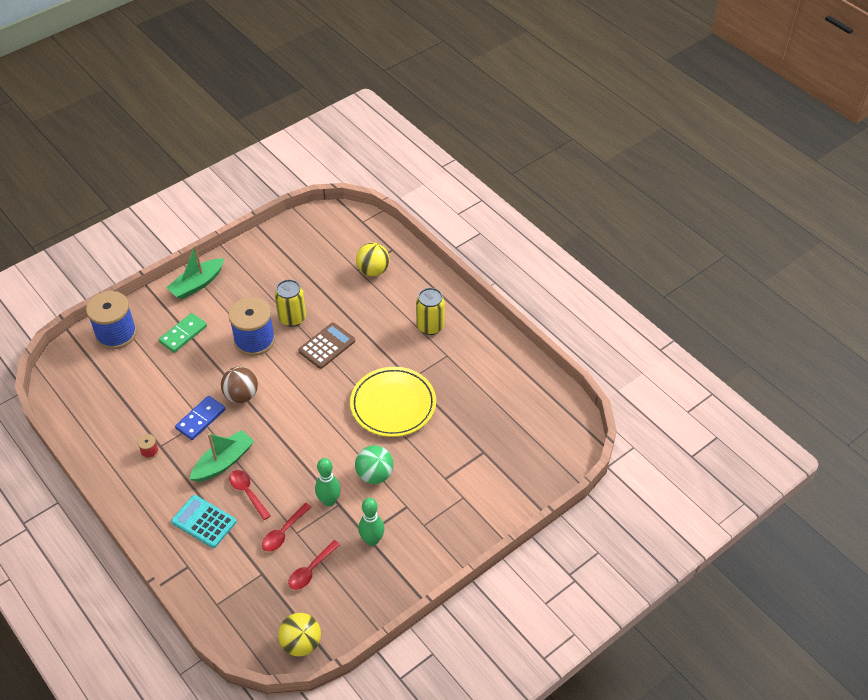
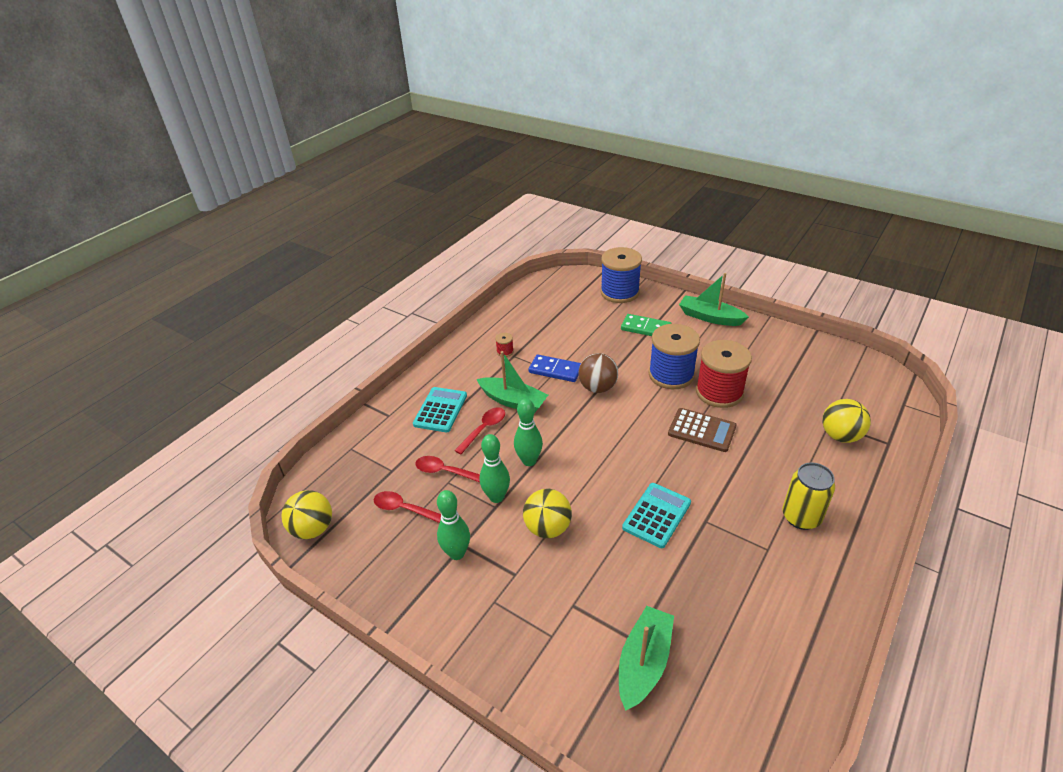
camera: 75 degrees right, 10 degrees down
(292, 318) = (719, 392): yellow can -> red spool
(301, 469) = (529, 461): none -> green bowling pin
(374, 475) = (547, 528): green ball -> yellow ball
(393, 404) = (656, 515): yellow plate -> turquoise calculator
(499, 452) = (644, 662): none -> green boat

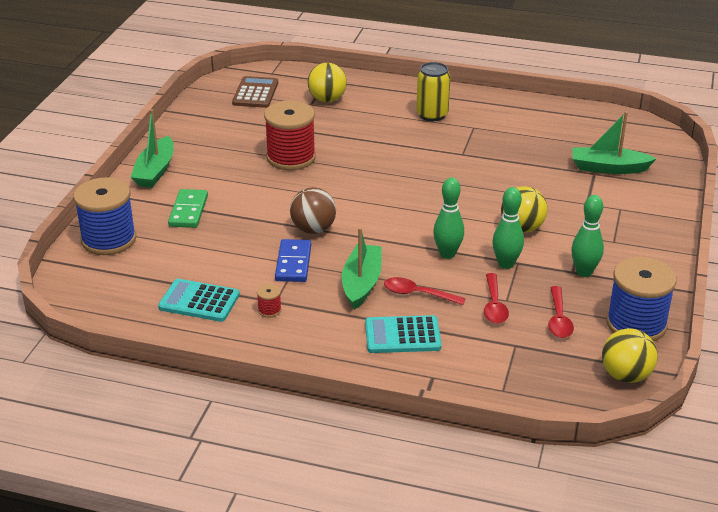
camera: 110 degrees left, 5 degrees down
(656, 515) = (471, 176): turquoise calculator -> turquoise calculator (199, 301)
(671, 375) = (272, 186): blue spool -> blue spool (636, 324)
(702, 430) = (352, 163): brown calculator -> brown calculator (255, 93)

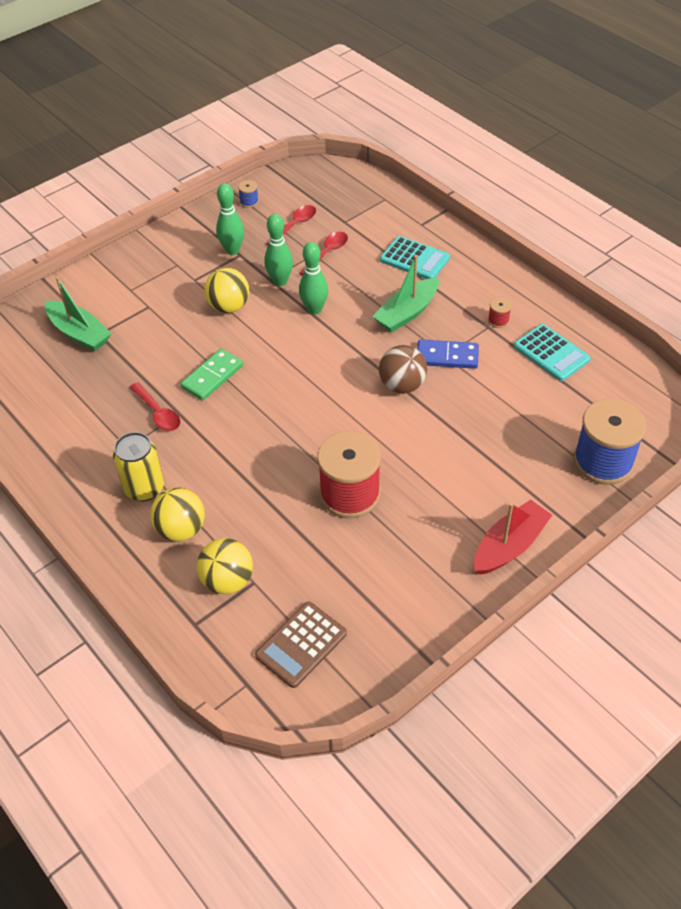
camera: 145 degrees left, 15 degrees up
(155, 171) = (509, 545): green boat -> red boat
(188, 211) = (505, 464): green domino -> green domino (212, 376)
(293, 263) = (447, 356): blue domino -> blue domino turned 60 degrees clockwise
(417, 294) = (372, 285): red spoon -> red spoon (158, 413)
(626, 375) = (299, 177): yellow ball -> yellow ball (181, 529)
(636, 324) = (249, 202): blue spool -> blue spool, size x0.40

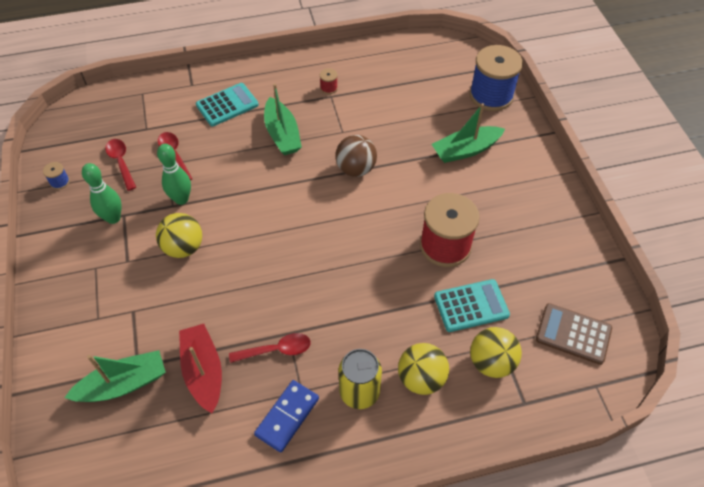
camera: 65 degrees left, 5 degrees up
(212, 376) = (260, 291): green domino -> none
(301, 645) = (573, 334): brown calculator -> brown calculator turned 135 degrees clockwise
(314, 309) = (234, 189): green bowling pin -> none
(447, 356) = (344, 131): blue domino -> blue domino (287, 416)
(496, 466) = (465, 150): none -> green boat
(509, 545) = (538, 174): red boat -> red boat (203, 371)
(551, 353) = (379, 76): turquoise calculator -> turquoise calculator (471, 306)

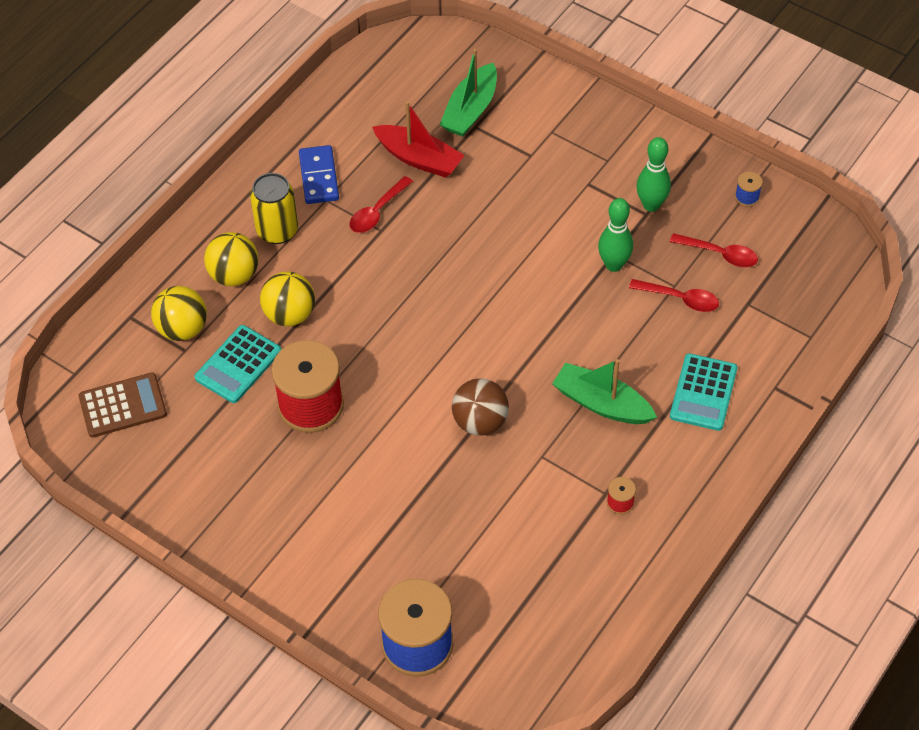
camera: 140 degrees right, 0 degrees up
(183, 247) = (554, 228): yellow ball -> yellow ball (290, 314)
(465, 150) = (382, 536): green boat -> none

